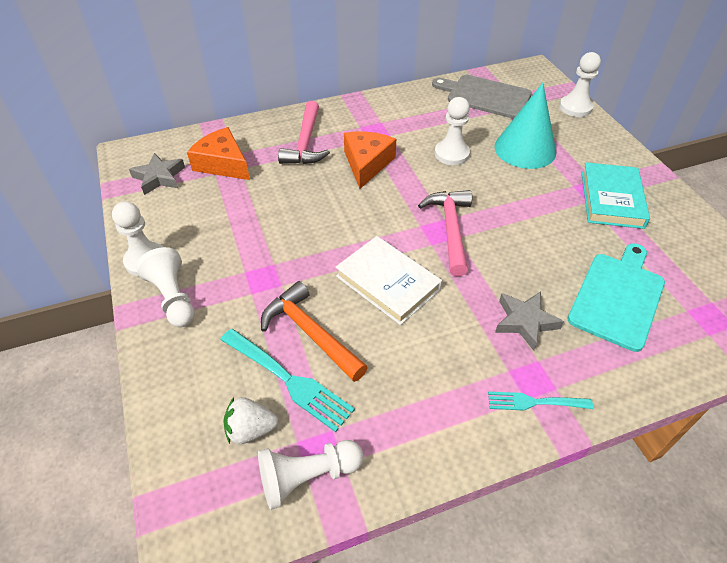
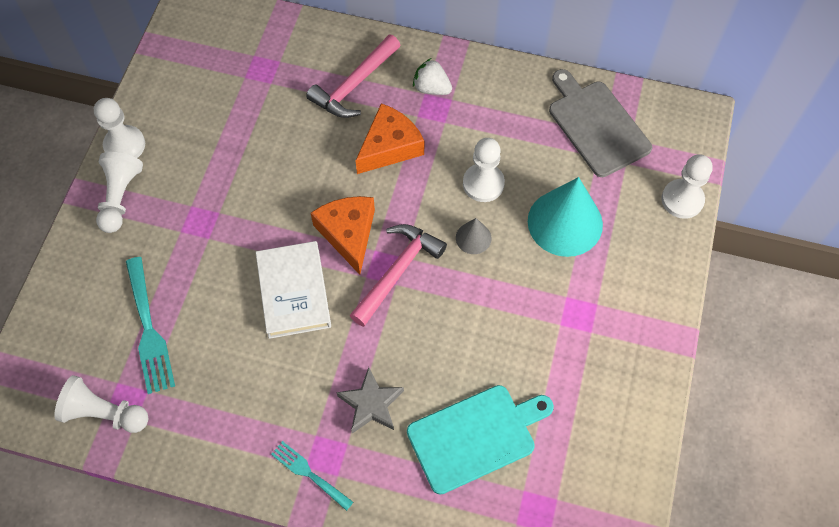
camera: 35 degrees right, 15 degrees up
(159, 177) = (195, 53): grey star -> none
(223, 164) = (260, 68): orange cheese -> orange cheese (348, 233)
(251, 430) = (94, 352): white strawberry -> white strawberry (431, 88)
(310, 333) = (195, 299): orange hammer -> none
(479, 184) = (473, 238): none -> grey cone
(611, 199) = (587, 337): turquoise book -> none

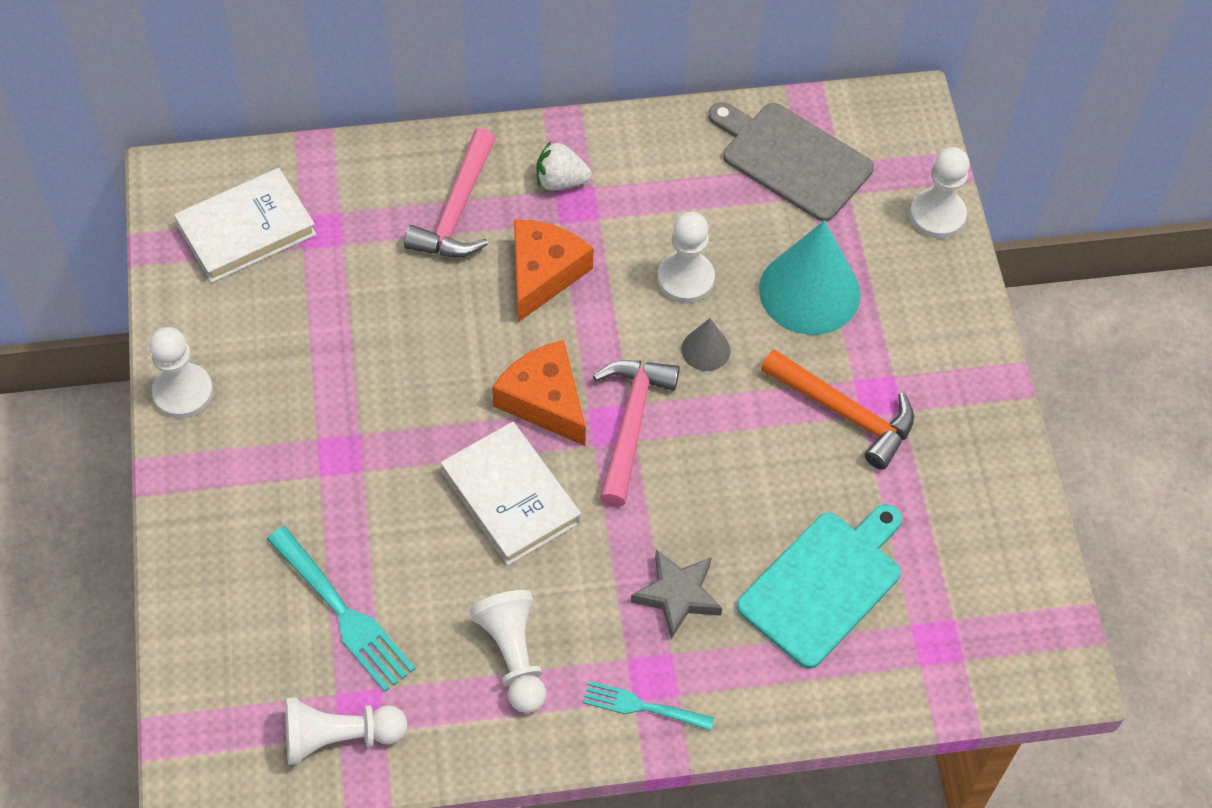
camera: 25 degrees left, 5 degrees down
(120, 197) = (213, 461): white pawn -> white pawn (513, 656)
(216, 53) = (246, 230): none -> white book
(549, 318) = (845, 413): none -> orange hammer

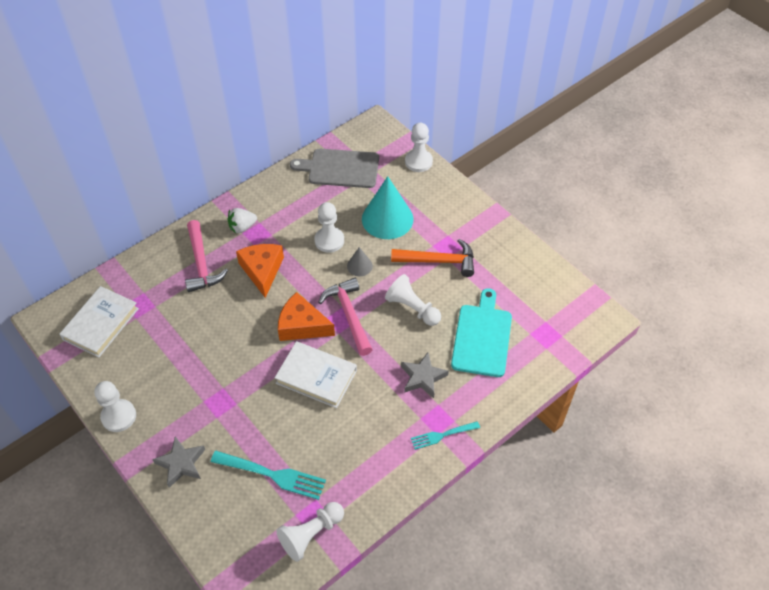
camera: 30 degrees left, 5 degrees down
(224, 517) = (181, 464): none -> grey star
(513, 656) = (368, 447): white pawn -> white pawn (412, 308)

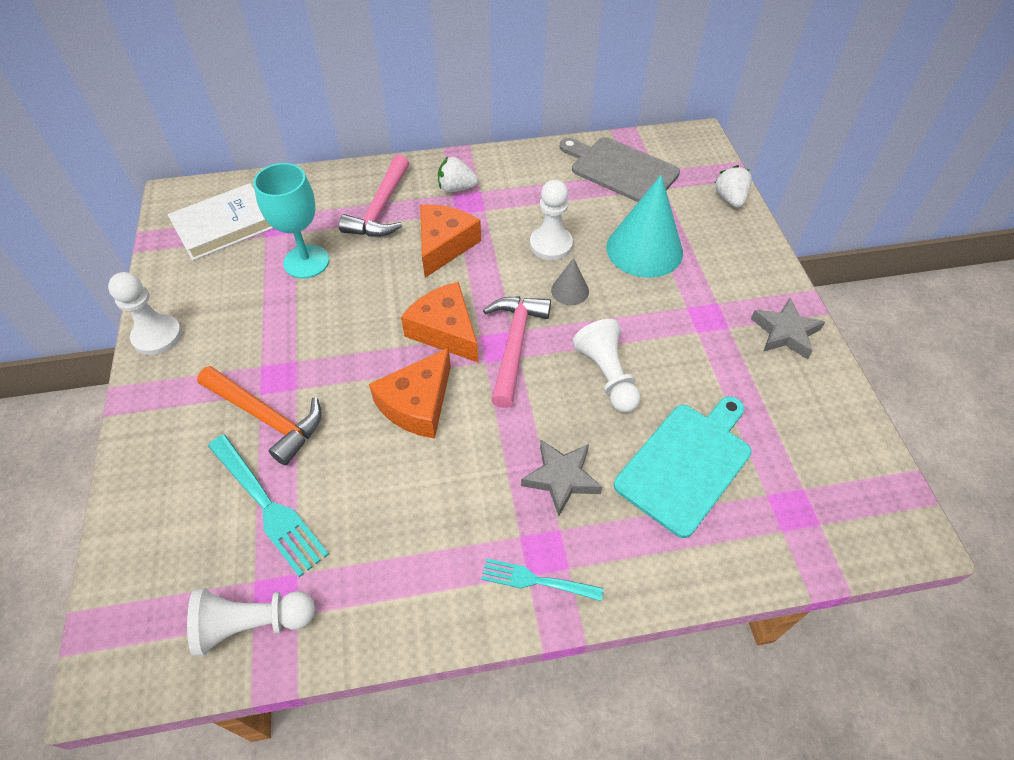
camera: 30 degrees right, 0 degrees up
(179, 322) = (306, 262): none -> turquoise goblet
(181, 464) = (175, 430): grey star -> grey star (785, 333)
(316, 376) = (417, 404): white book -> orange cheese
(418, 161) = (730, 199): white pawn -> white strawberry
(439, 261) = (684, 330): orange hammer -> orange hammer (267, 417)

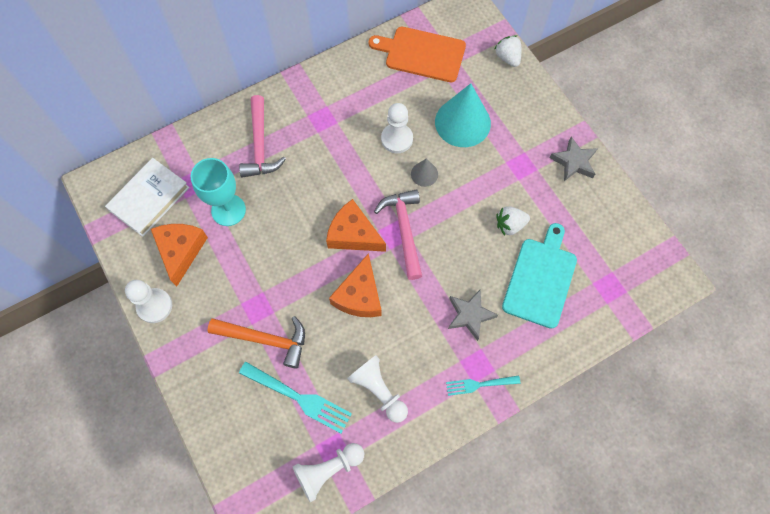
camera: 20 degrees left, 15 degrees up
(444, 245) = (321, 163): orange cheese -> orange cheese (181, 251)
(456, 188) = (308, 109): white strawberry -> white strawberry (510, 225)
(607, 375) = (472, 233): white pawn -> white pawn (378, 390)
(620, 169) = (422, 54): grey cutting board -> orange cutting board

